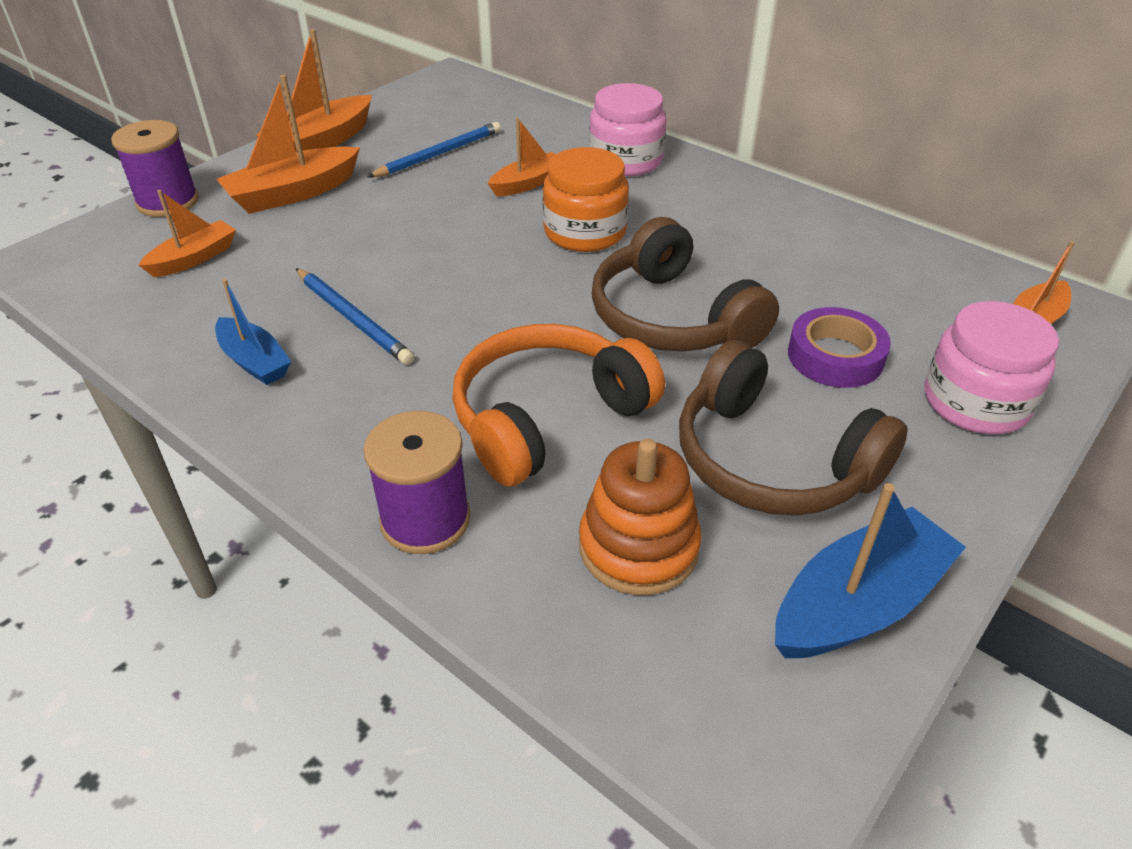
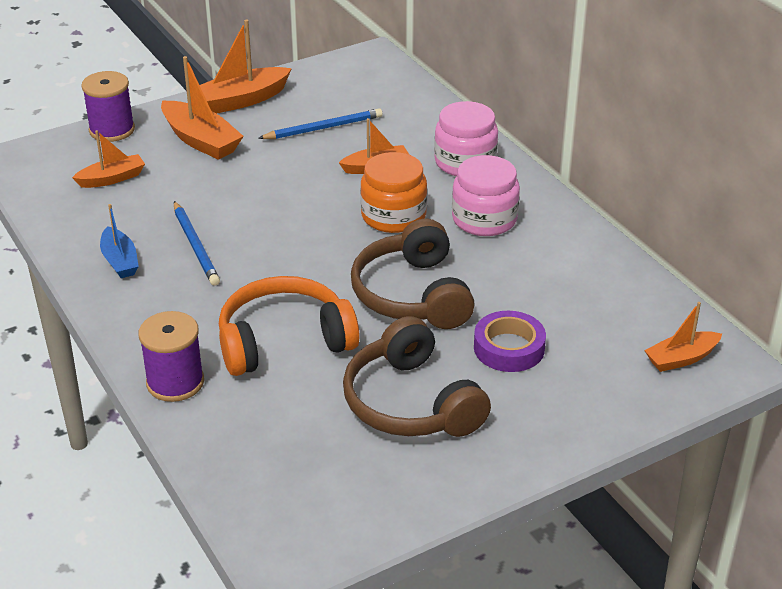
camera: 20 degrees right, 5 degrees down
(293, 193) = (200, 140): orange boat -> orange boat turned 120 degrees counterclockwise
(638, 547) = (291, 430): orange stacking toy -> none
(858, 604) = (401, 494): blue boat -> none
(975, 402) = (583, 402): pink jar -> pink jar (484, 219)

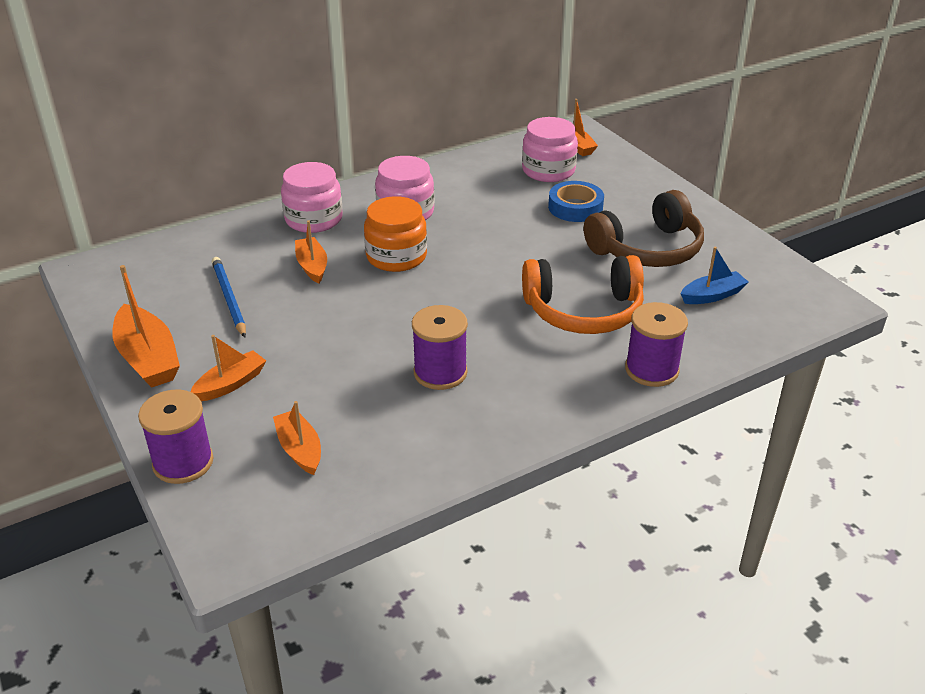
camera: 90 degrees left, 0 degrees up
(120, 261) = (466, 425): blue boat -> blue boat (712, 295)
(196, 246) = (440, 372): blue pencil -> purple spool
(200, 140) = (230, 384): orange boat -> orange boat, size x0.63
(284, 341) = (583, 311): orange headphones -> orange headphones turned 75 degrees counterclockwise
(412, 294) = (513, 247): brown headphones -> none
(509, 348) = (575, 207): purple tape -> blue tape
(603, 329) = (548, 170): none -> pink jar

